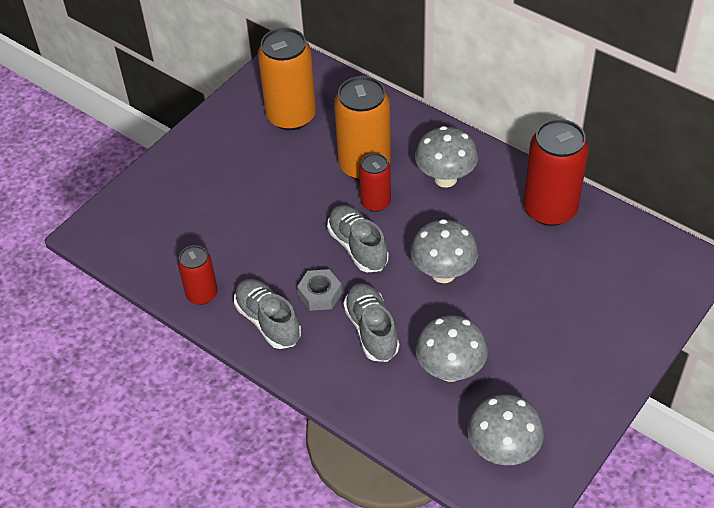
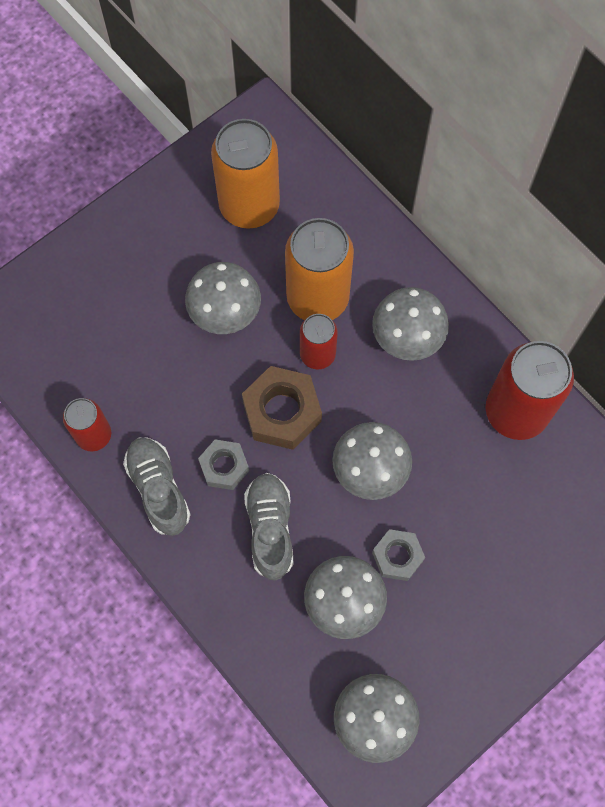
camera: 10 degrees right, 20 degrees up
(292, 190) = (225, 315): none -> grey mushroom
(358, 247) = (282, 412): grey shoe -> brown nut
(485, 328) = (397, 556): none -> grey nut

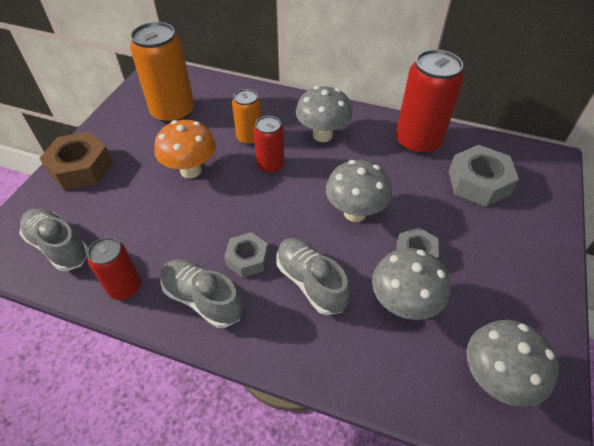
camera: 30 degrees left, 20 degrees down
(50, 350) = (59, 246): none -> grey shoe
(225, 315) = (191, 170): grey mushroom -> orange mushroom
(282, 412) = (268, 206): brown nut -> brown nut (81, 168)
(317, 298) = (249, 138): orange can -> orange can, size x0.57
(540, 509) = (478, 183): none -> grey nut

